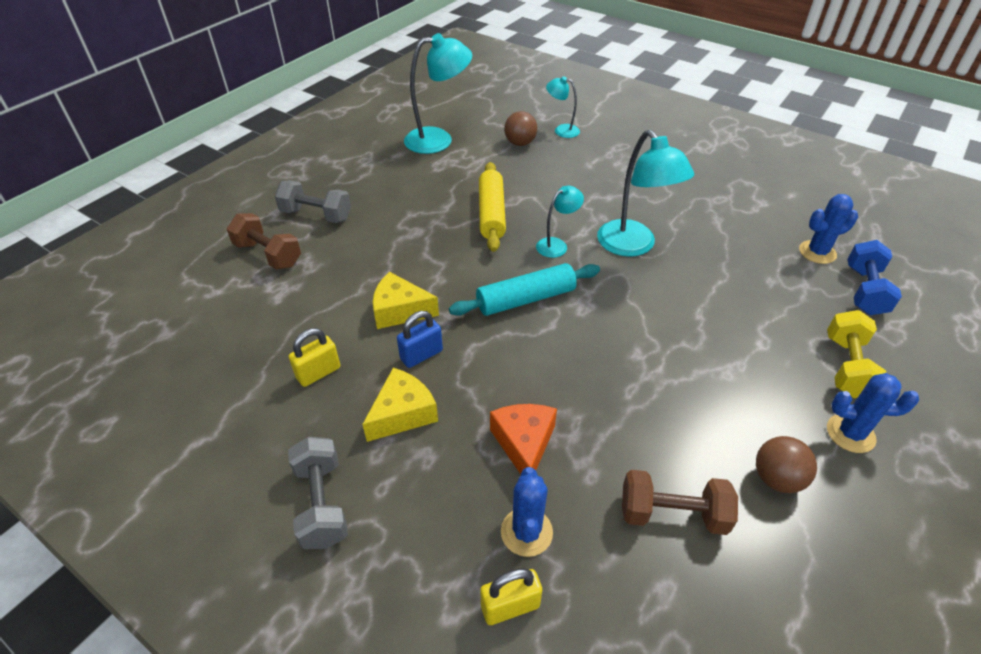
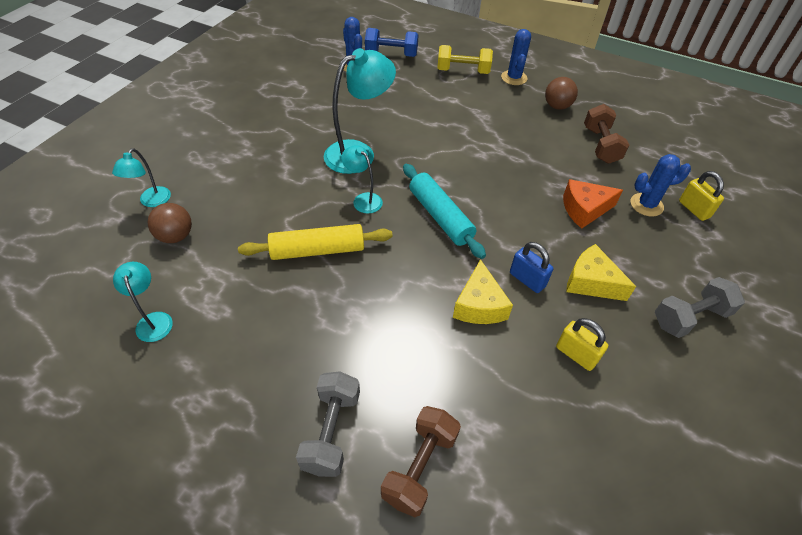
camera: 100 degrees left, 5 degrees up
(438, 140) = (153, 320): turquoise lamp -> turquoise lamp, size x0.54

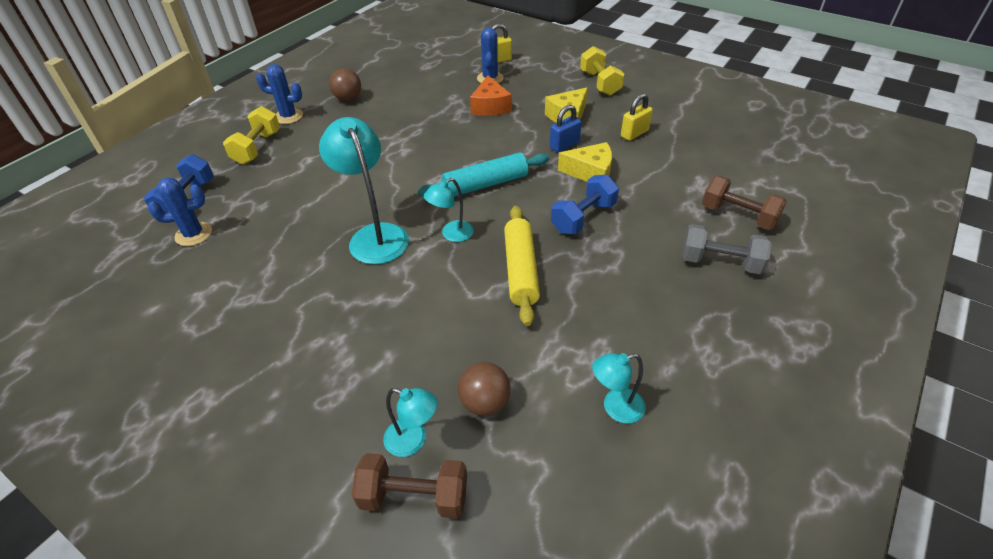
camera: 80 degrees left, 5 degrees down
(397, 298) = (583, 217): none -> blue dumbbell
(600, 145) = (412, 85): brown dumbbell -> brown dumbbell (414, 496)
(690, 317) = (600, 83): grey dumbbell -> yellow dumbbell

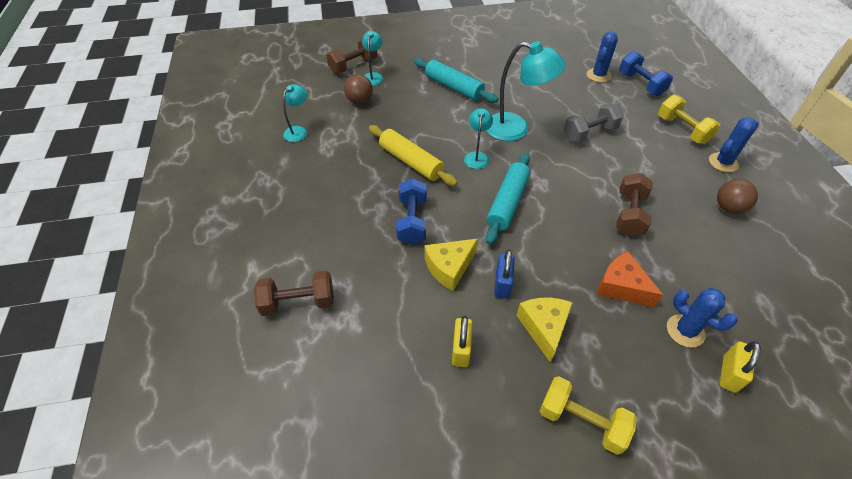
camera: 135 degrees right, 5 degrees up
(347, 333) = (454, 87): none -> turquoise rolling pin
(413, 441) = (373, 76): turquoise lamp -> turquoise lamp turned 120 degrees clockwise
(414, 129) = (629, 214): none -> brown dumbbell
(720, 262) = (290, 246): grey dumbbell -> grey dumbbell (589, 133)

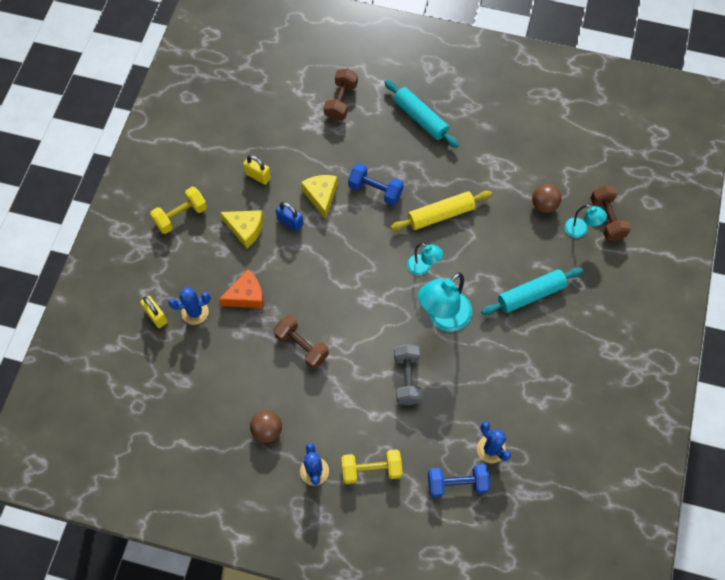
camera: 115 degrees right, 15 degrees up
(298, 131) = (520, 145): turquoise lamp -> none
(507, 203) = (360, 264): turquoise rolling pin -> turquoise rolling pin (420, 118)

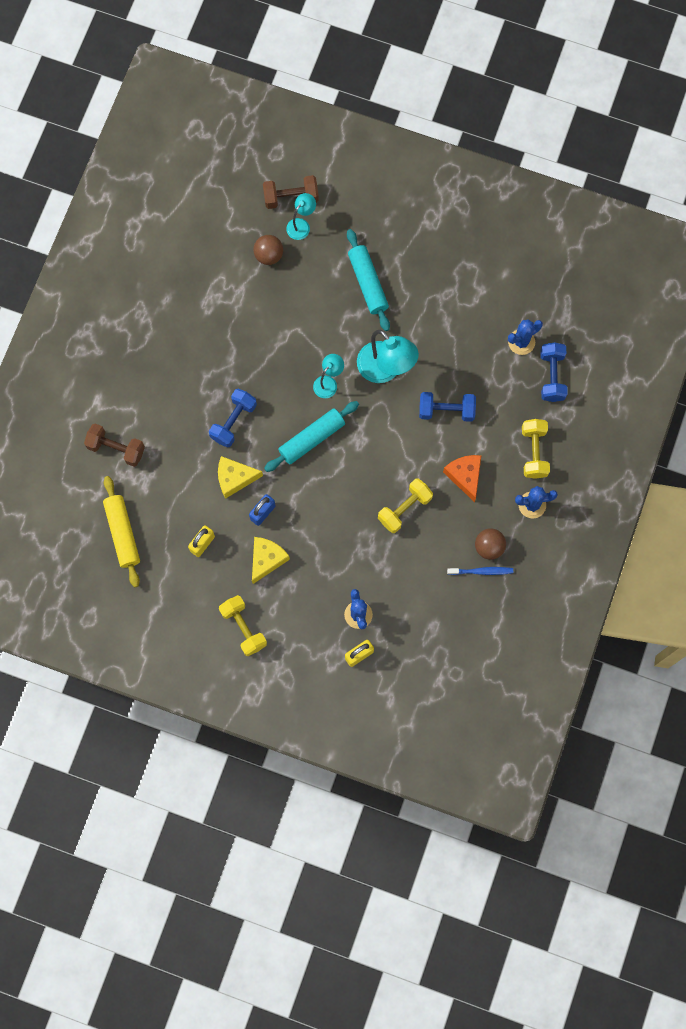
camera: 85 degrees left, 10 degrees up
(241, 424) = (481, 571): none -> blue toothbrush
(246, 296) = (344, 561): orange cheese -> orange cheese (465, 476)
(302, 346) = (404, 509): brown dumbbell -> yellow dumbbell
(407, 378) = (446, 410): grey dumbbell -> blue dumbbell
(420, 118) = (148, 366): turquoise rolling pin -> turquoise rolling pin (312, 439)
(440, 215) = (269, 358): yellow rolling pin -> yellow rolling pin (122, 533)

